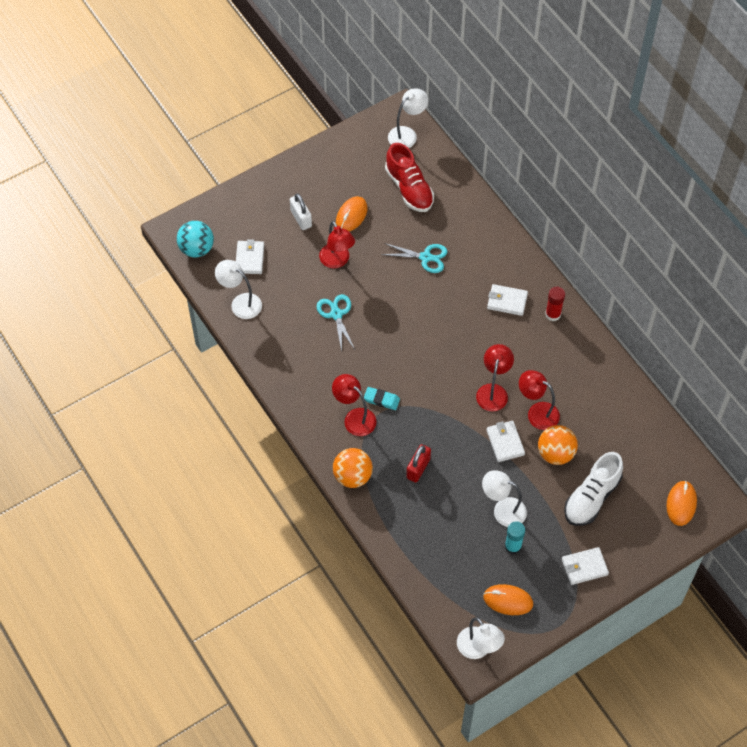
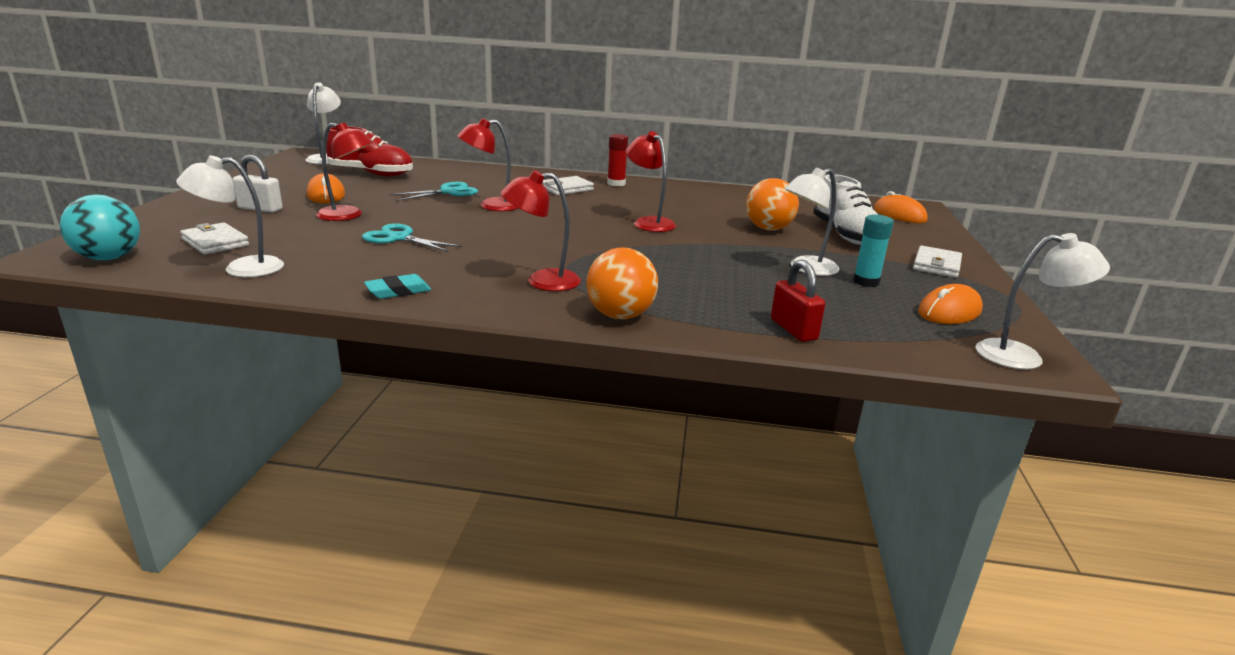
camera: 50 degrees left, 35 degrees down
(381, 400) = (551, 261): turquoise eraser -> turquoise eraser (398, 291)
(418, 468) = (678, 281): red padlock -> red padlock (793, 329)
(505, 442) = (718, 239): white wallet -> none
(537, 412) = (707, 219): red lamp -> red lamp (491, 206)

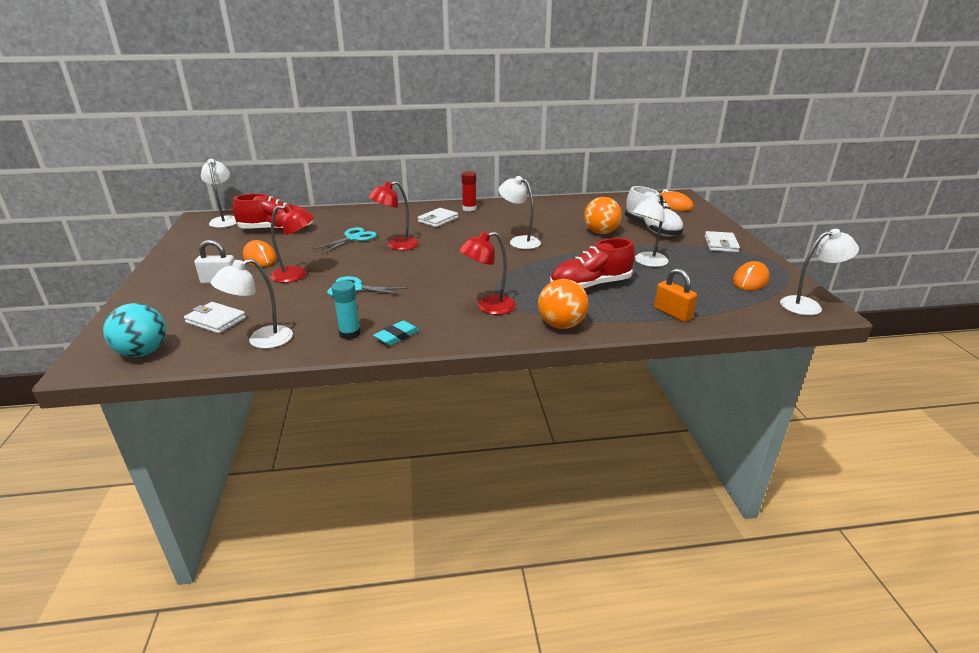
camera: 15 degrees left, 5 degrees up
(648, 222) = (519, 241): red lamp -> white lamp
(701, 280) = (590, 285): none -> red shoe
(793, 329) = (672, 313): red padlock -> orange padlock
(866, 282) = (689, 266): turquoise glue stick -> turquoise glue stick (350, 333)

